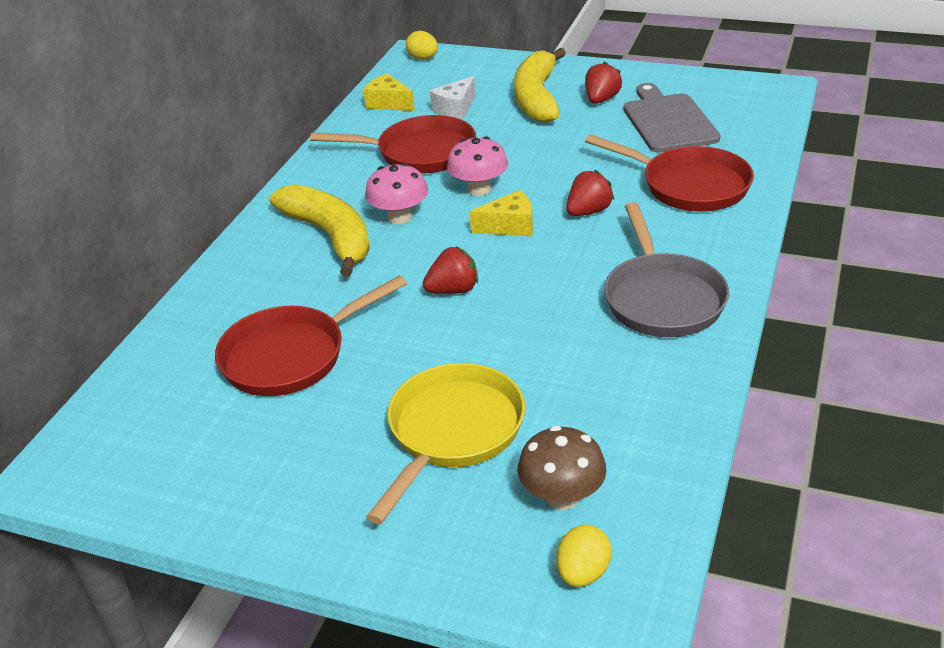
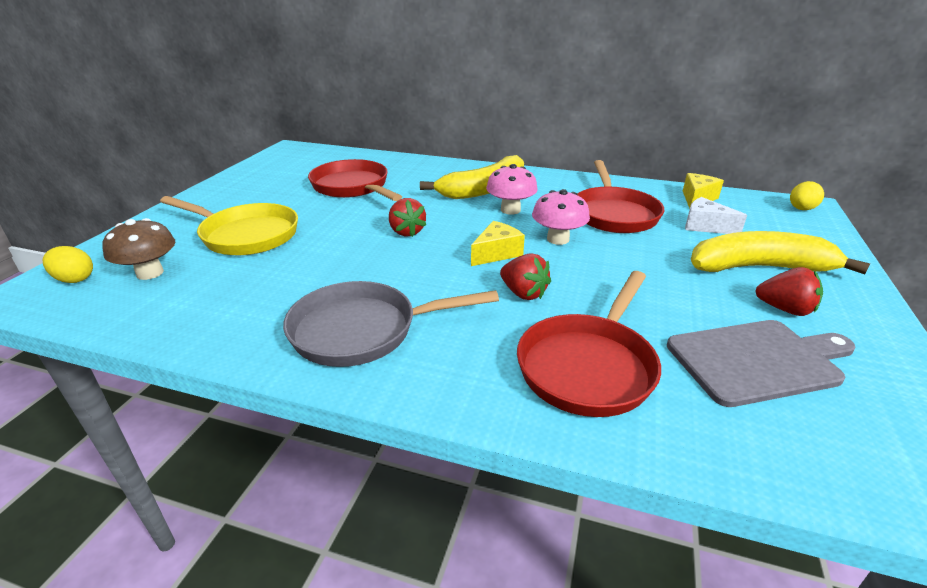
camera: 85 degrees right, 5 degrees down
(510, 226) = (496, 253): yellow cheese -> yellow cheese turned 120 degrees counterclockwise

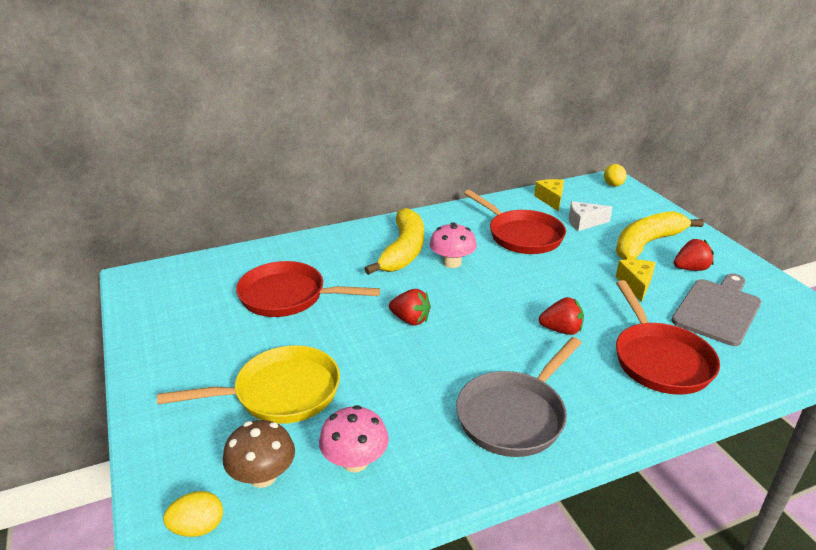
camera: 40 degrees left, 0 degrees up
(496, 253) = (500, 307): yellow cheese -> yellow cheese (635, 284)
(558, 239) = (519, 275): pink mushroom -> pink mushroom (355, 461)

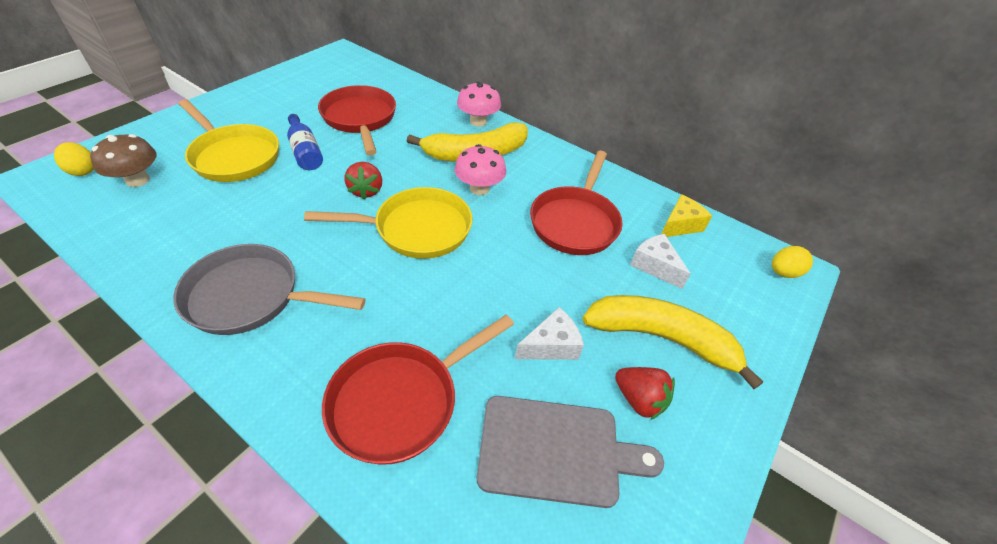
camera: 55 degrees right, 15 degrees up
(315, 342) = (305, 151): none -> blue bottle
(355, 461) = (163, 218): pink mushroom -> pink mushroom (478, 121)
(482, 306) = (417, 229): none -> yellow pan
(561, 330) = (411, 298): red strawberry -> none
(635, 284) = (551, 345): yellow cheese -> white cheese

